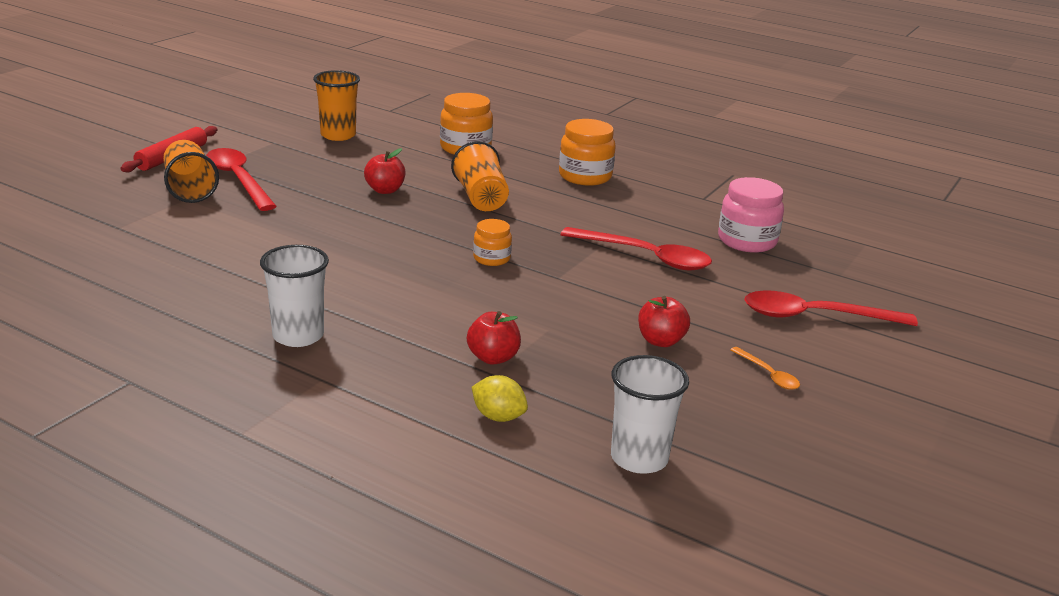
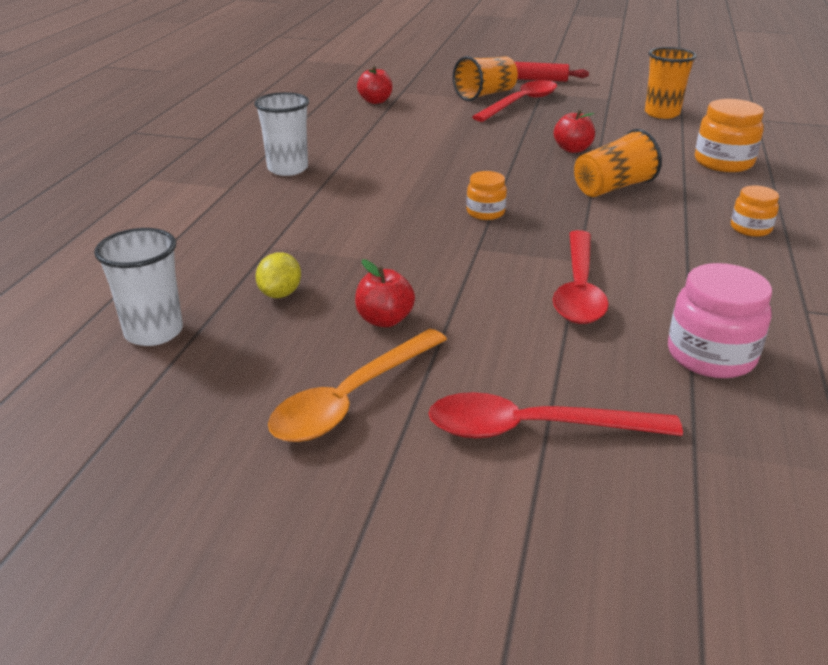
camera: 75 degrees right, 5 degrees up
(493, 358) = (297, 242): red apple -> red apple (375, 101)
(498, 417) = (202, 258): yellow lemon -> yellow lemon (280, 294)
(585, 176) = (750, 228): orange jar -> orange jar, size x0.59
(768, 374) = (352, 398): orange spoon -> orange spoon, size x2.10
(815, 316) = (534, 429): red spoon -> red spoon turned 75 degrees counterclockwise

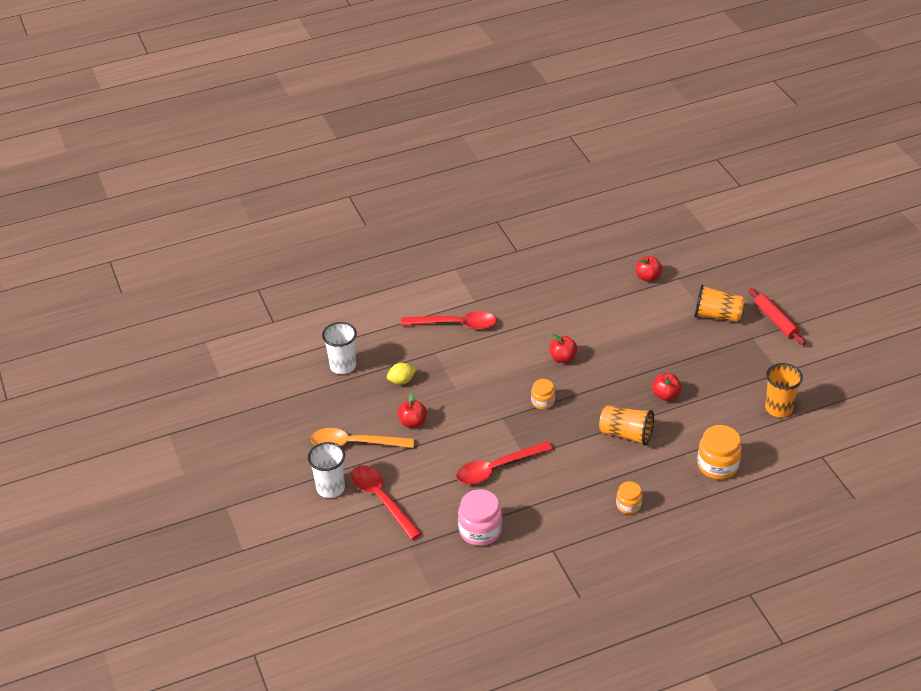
camera: 55 degrees right, 10 degrees up
(288, 169) = (516, 305): white cup -> white cup (330, 488)
(425, 176) = (563, 358): none -> red apple
(521, 103) = (720, 338): red spoon -> red spoon (456, 324)

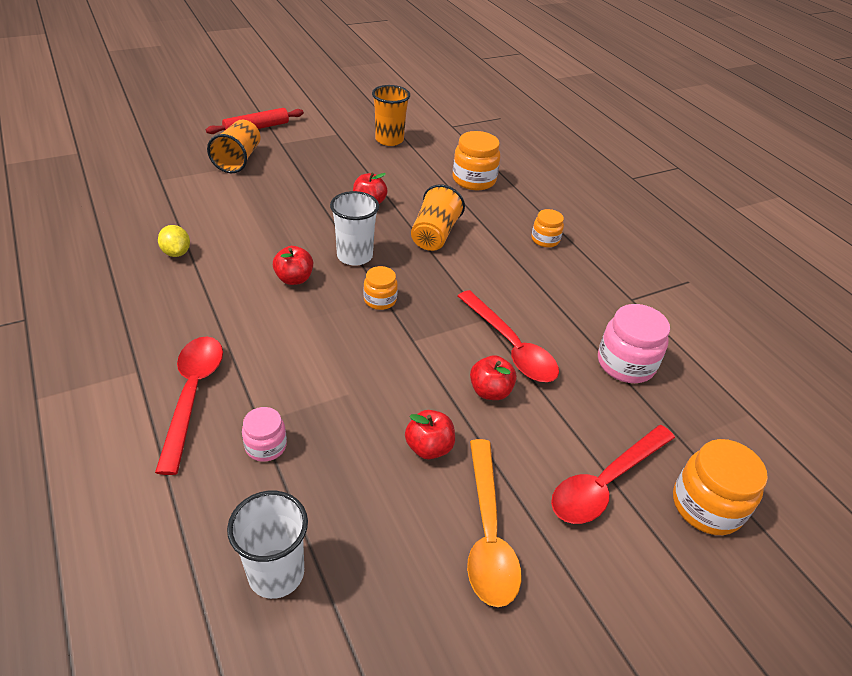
camera: 100 degrees left, 0 degrees up
(330, 488) = (601, 565): white cup -> white cup (354, 256)
(361, 545) = (706, 506): none -> orange jar
(401, 381) = (327, 468): yellow lemon -> yellow lemon (176, 253)
(418, 356) = (266, 446): none -> pink jar
(648, 277) = (149, 201): red apple -> red apple (490, 391)

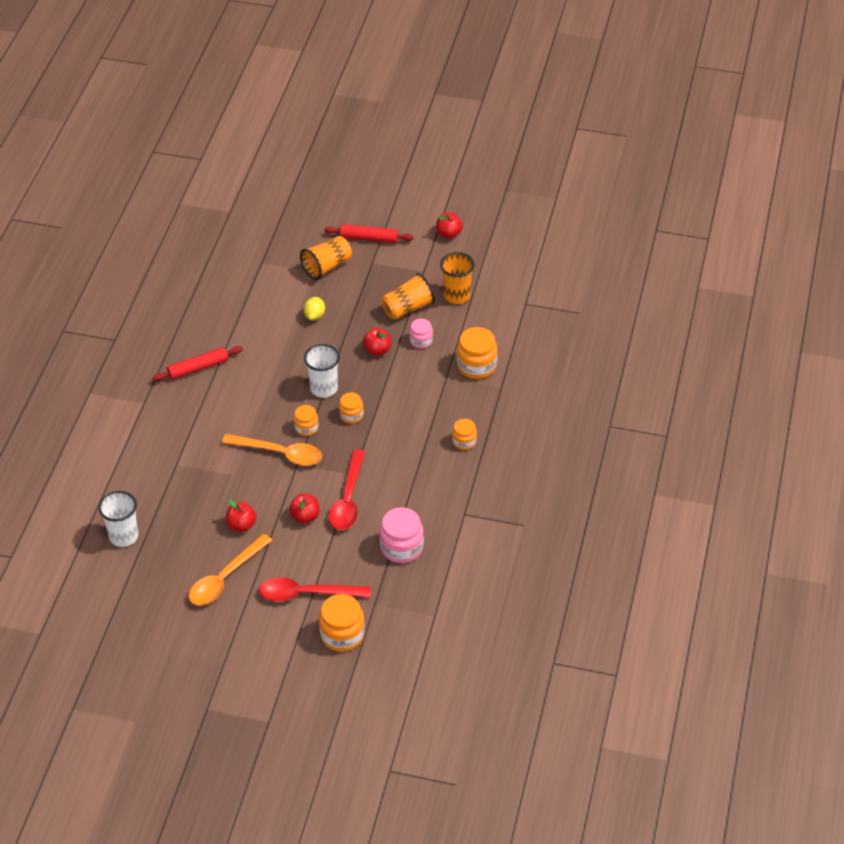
camera: 45 degrees right, 5 degrees up
(176, 253) = (223, 332): yellow lemon -> yellow lemon (315, 316)
(180, 300) = (198, 368): none -> red rolling pin
(192, 395) = (158, 431): red spoon -> none
(266, 446) = (168, 478): pink jar -> pink jar (421, 341)
(294, 279) = (272, 386): red apple -> red apple (449, 234)
(380, 340) = (280, 453): none -> orange spoon
(413, 267) = (351, 415): none -> orange jar
(434, 235) = (393, 398): orange cup -> orange cup (408, 308)

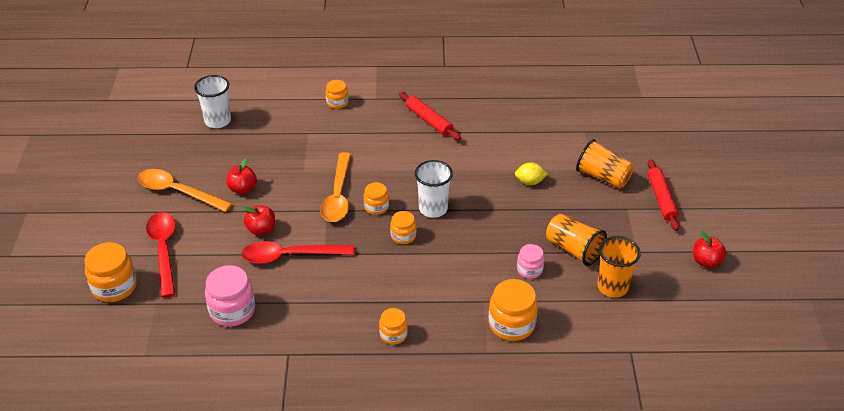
camera: 75 degrees right, 5 degrees down
(137, 434) = (337, 102): none -> orange jar
(377, 350) = (502, 238): red apple -> none

